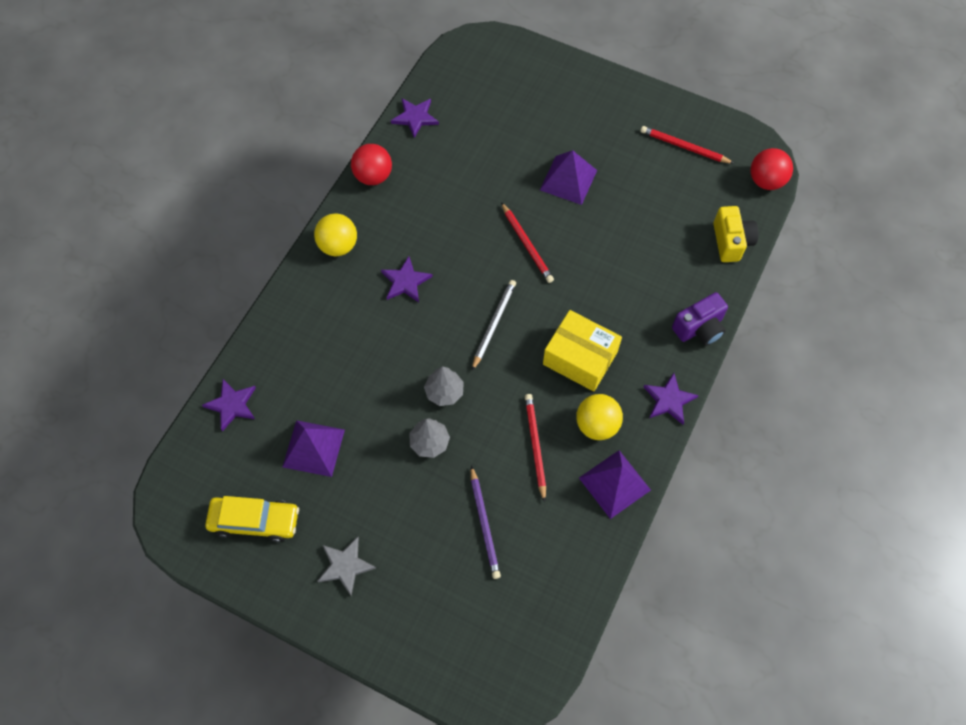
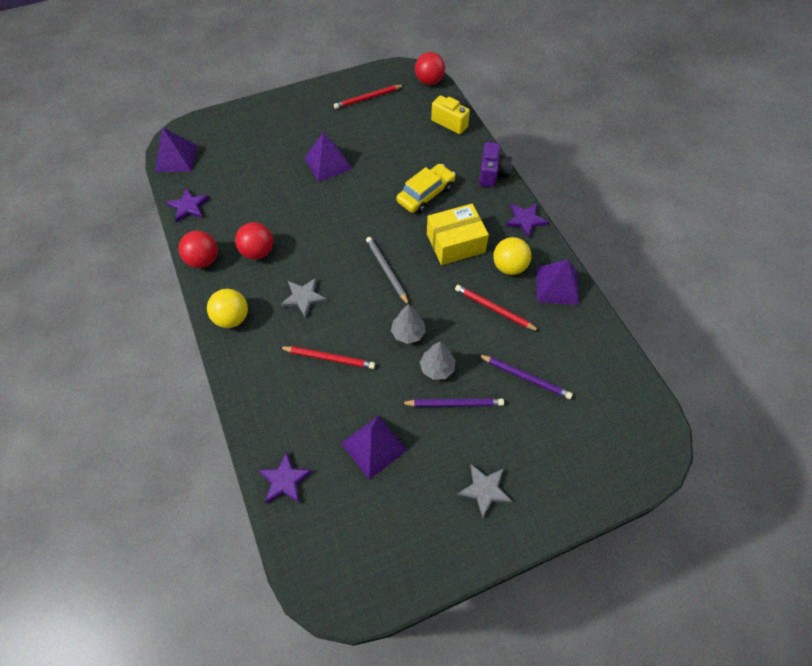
camera: 50 degrees left, 5 degrees down
(255, 521) = (395, 531): yellow car -> yellow car (426, 194)
(405, 281) = (304, 298): purple star -> grey star
(406, 482) = (454, 403): none -> purple pencil
(419, 208) = (258, 252): none -> red ball
(455, 62) = (176, 158): none -> purple pyramid
(527, 244) = (349, 214): red pencil -> red pencil (329, 358)

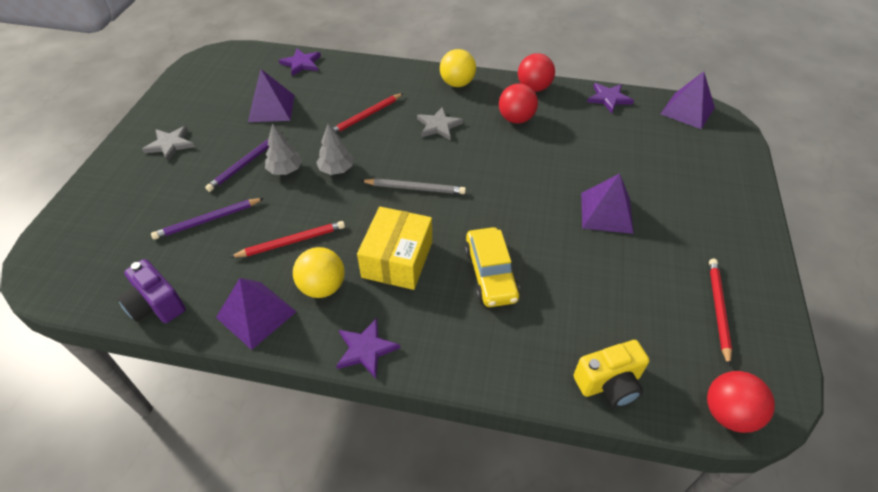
camera: 125 degrees right, 10 degrees down
(492, 174) = (470, 366): purple camera -> purple camera (156, 305)

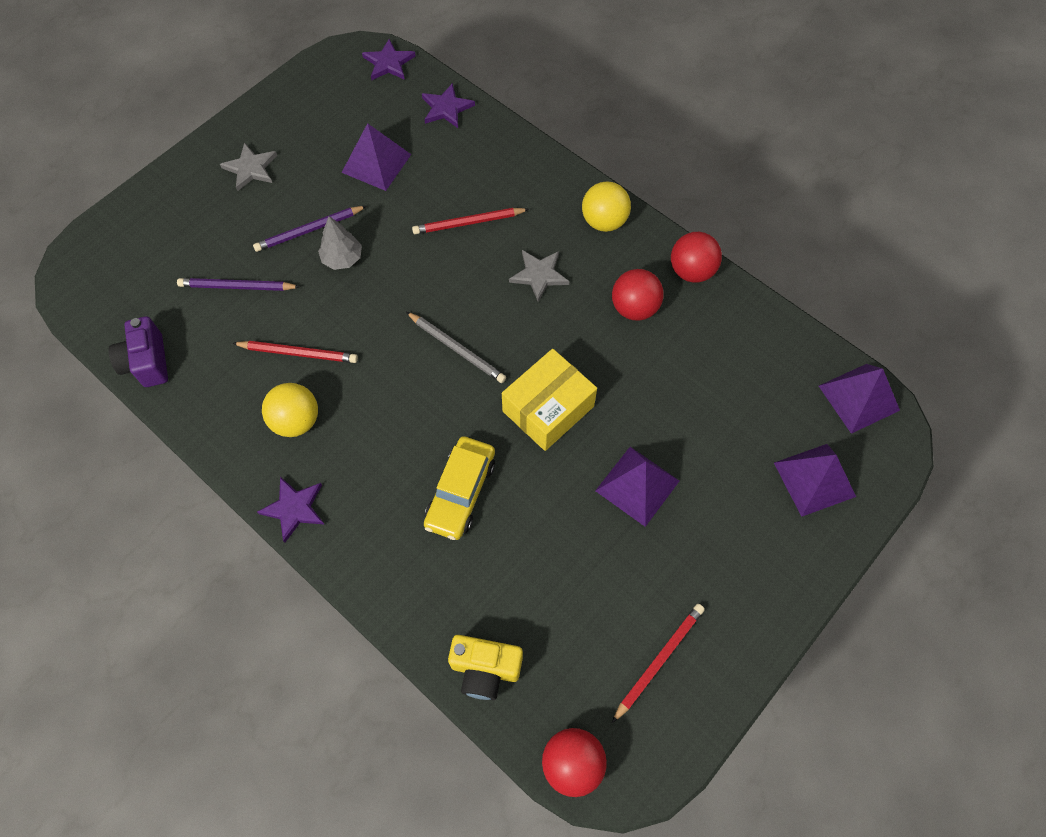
camera: 30 degrees right, 15 degrees up
(256, 314) = (223, 418): purple pyramid -> purple pyramid (814, 479)
(336, 169) = (393, 283): grey tree -> none
(397, 259) = (383, 427): yellow box -> yellow box (548, 408)
(609, 99) = (772, 332): purple star -> purple star (388, 63)

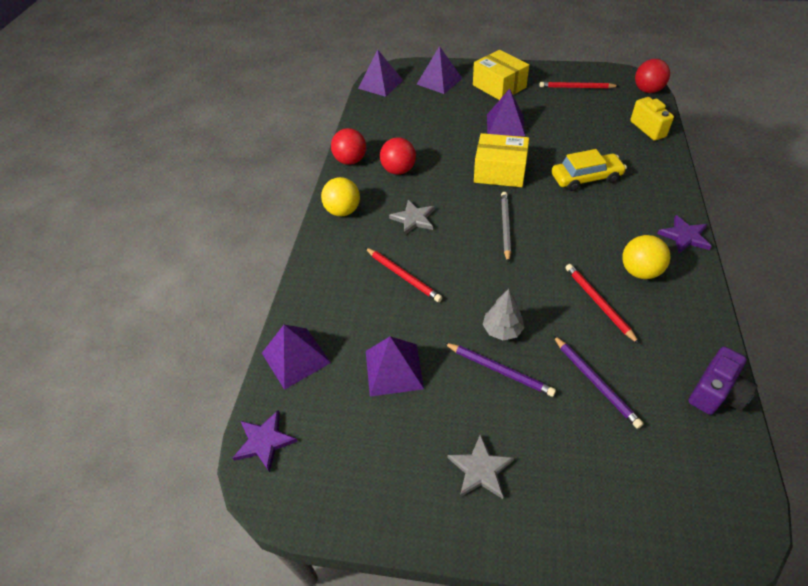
camera: 120 degrees left, 15 degrees down
(446, 108) = (296, 357): purple star -> purple pyramid
(741, 551) = (499, 86): none -> yellow box

